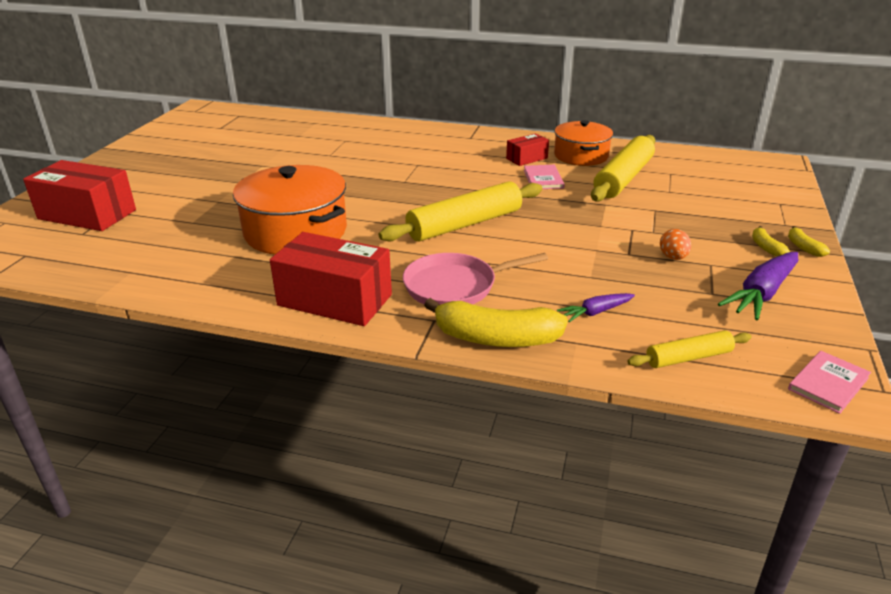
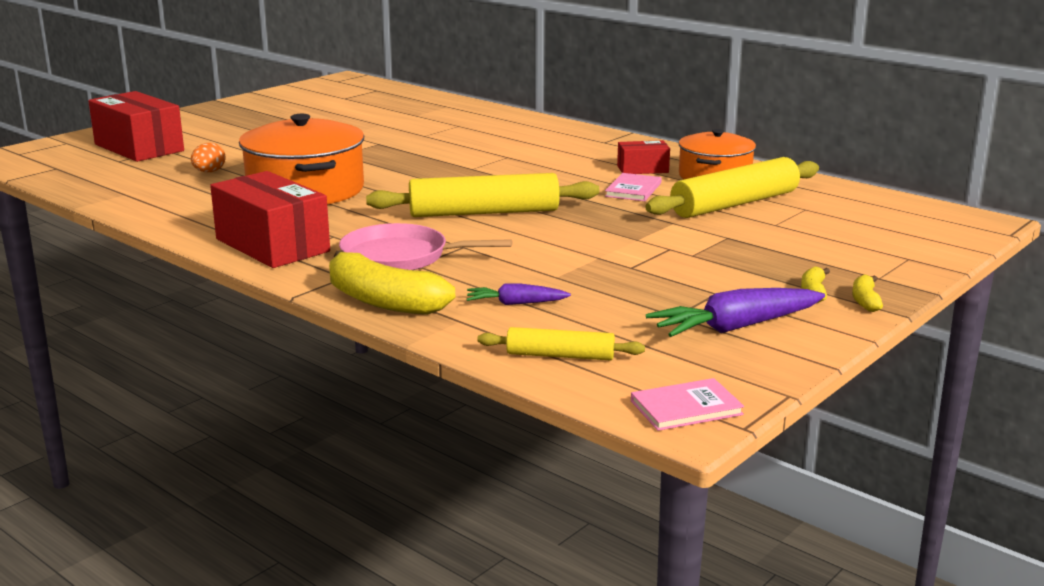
camera: 25 degrees right, 10 degrees down
(673, 257) = (679, 279): orange egg -> orange egg (209, 172)

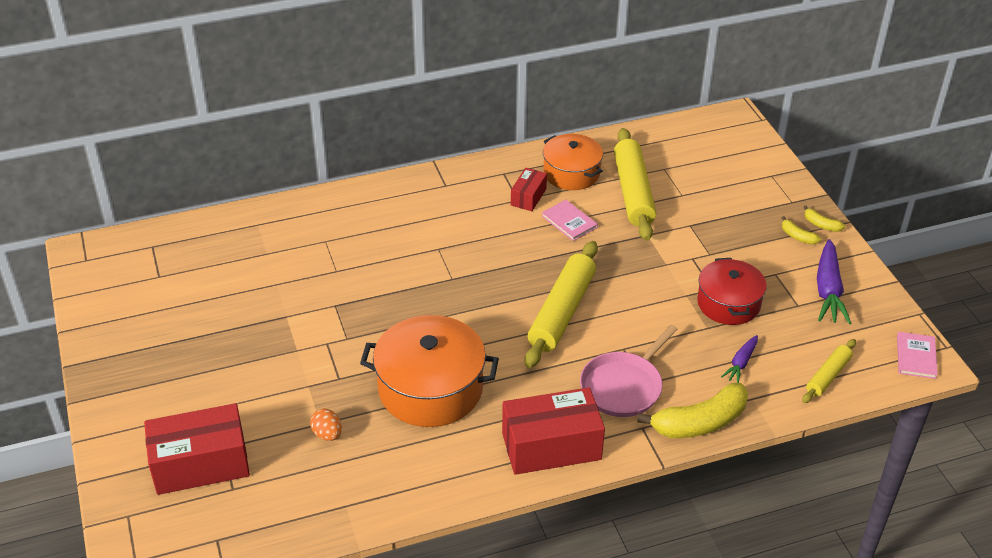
camera: 60 degrees left, 20 degrees up
(616, 279) = (728, 303): none -> red pot

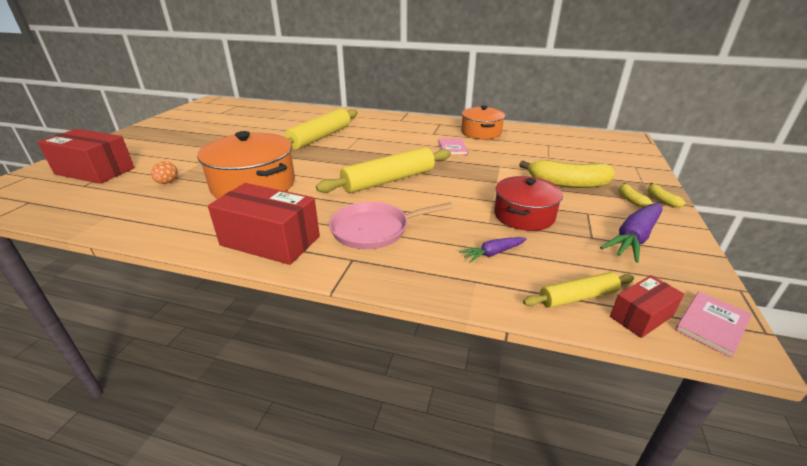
camera: 35 degrees right, 10 degrees down
(528, 197) = (441, 134): red box -> red box (641, 316)
(633, 192) = (513, 148): yellow rolling pin -> yellow rolling pin (320, 137)
(699, 422) = (404, 277): yellow banana -> yellow banana (567, 183)

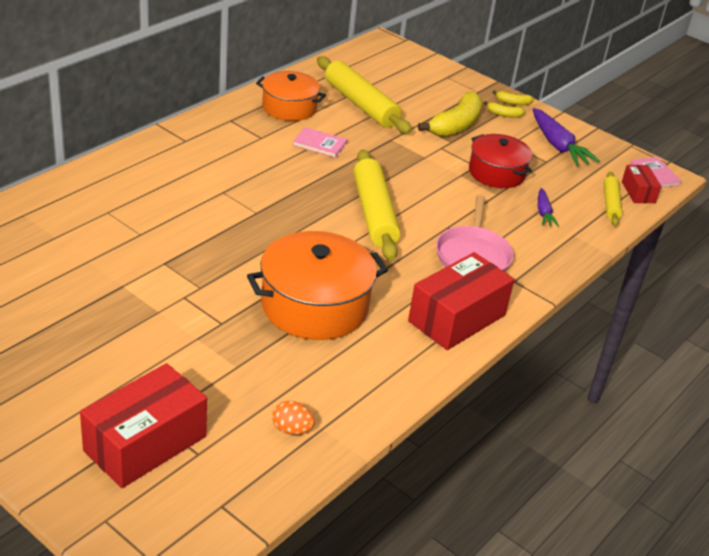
camera: 70 degrees left, 5 degrees up
(167, 182) = (252, 374): orange egg -> orange egg (291, 429)
(320, 137) = (192, 220): yellow rolling pin -> yellow rolling pin (360, 104)

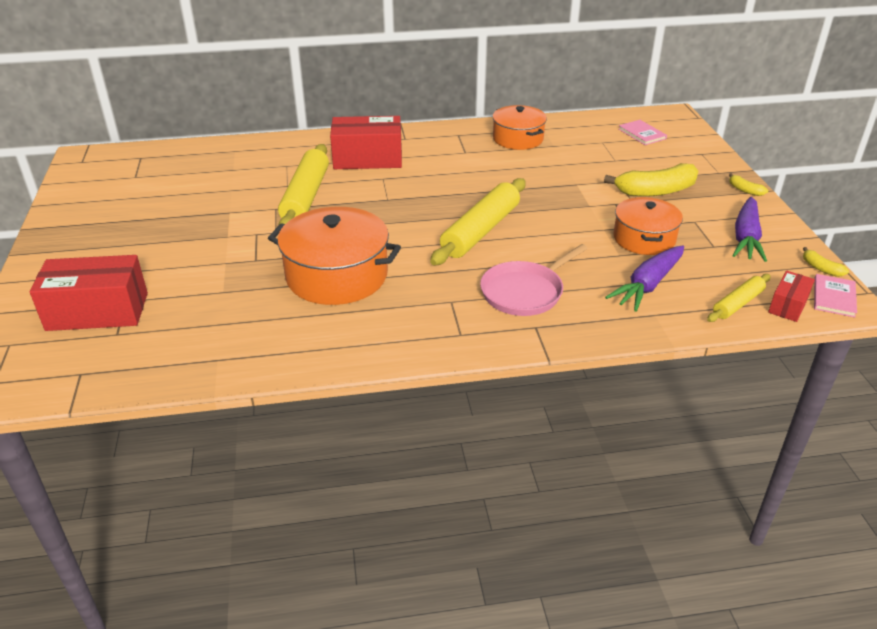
camera: 45 degrees right, 0 degrees up
(291, 429) = (195, 349): orange egg -> none
(319, 144) = (506, 170): pink book -> pink book (642, 134)
(360, 104) = (584, 152): yellow rolling pin -> yellow rolling pin (305, 197)
(457, 318) = (438, 332): red box -> red box (368, 159)
(497, 173) = (644, 239): red pot -> orange pot
(503, 114) = (720, 196): yellow banana -> yellow banana (820, 268)
(543, 212) = (648, 285): purple carrot -> purple carrot, size x1.78

